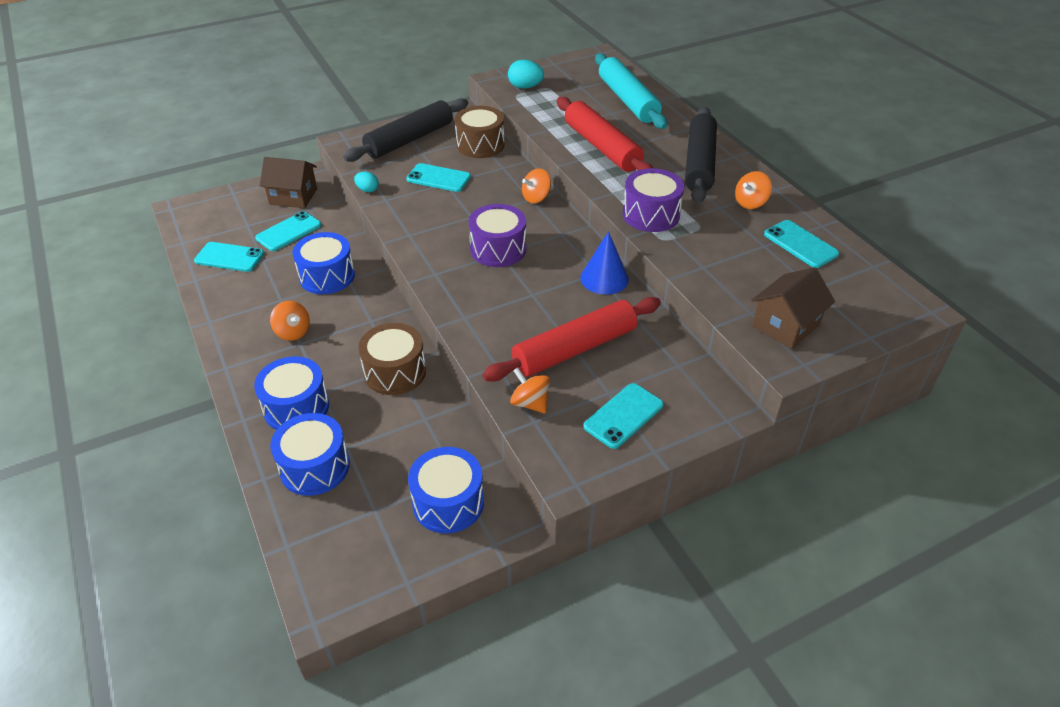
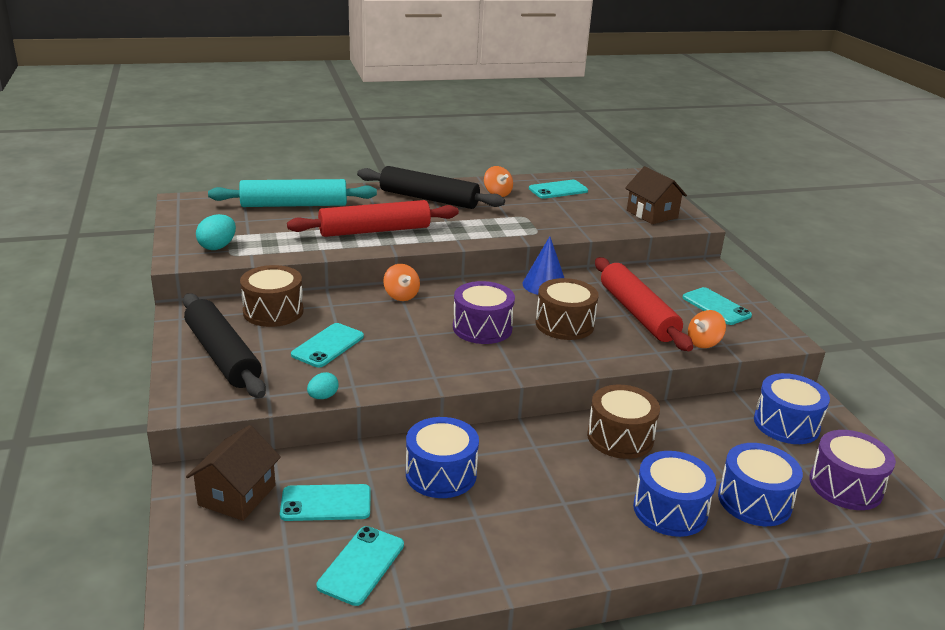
camera: 80 degrees left, 15 degrees down
(288, 232) = (326, 503): turquoise phone -> turquoise phone turned 60 degrees counterclockwise
(293, 332) = (542, 507): orange spinning top -> none
(527, 298) = (564, 324): none -> brown drum
(651, 214) = (499, 230): purple drum -> purple drum (845, 486)

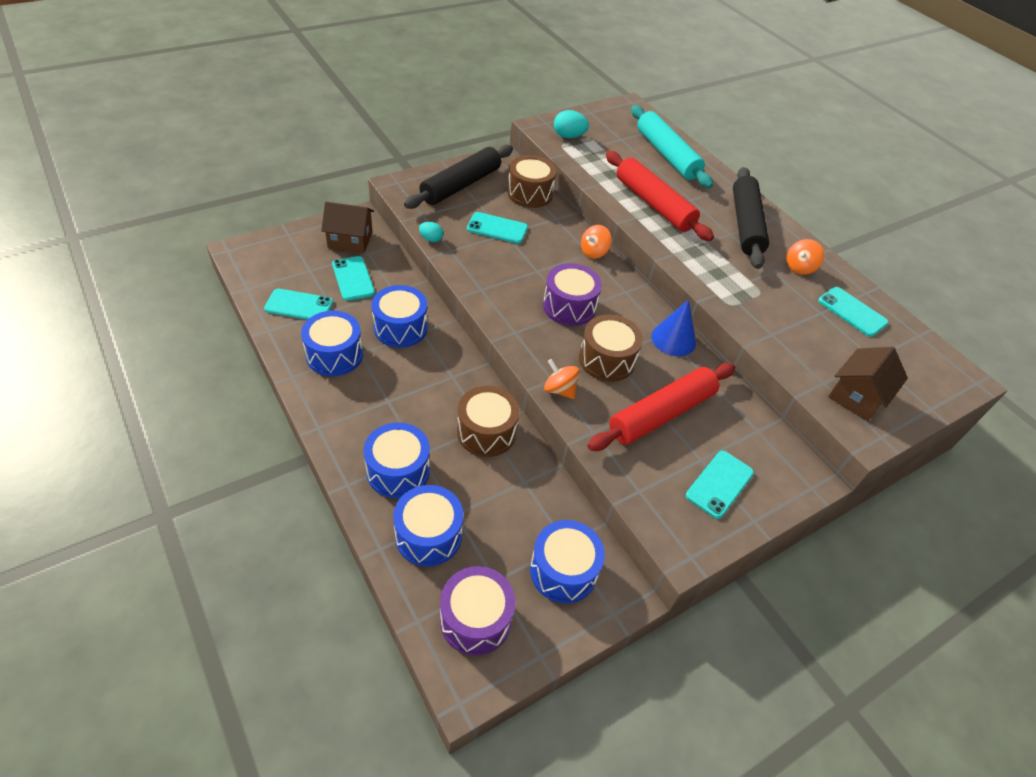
camera: 70 degrees right, 20 degrees up
(473, 540) = (334, 355): none -> blue drum
(703, 343) = (632, 471): orange spinning top -> orange spinning top (559, 389)

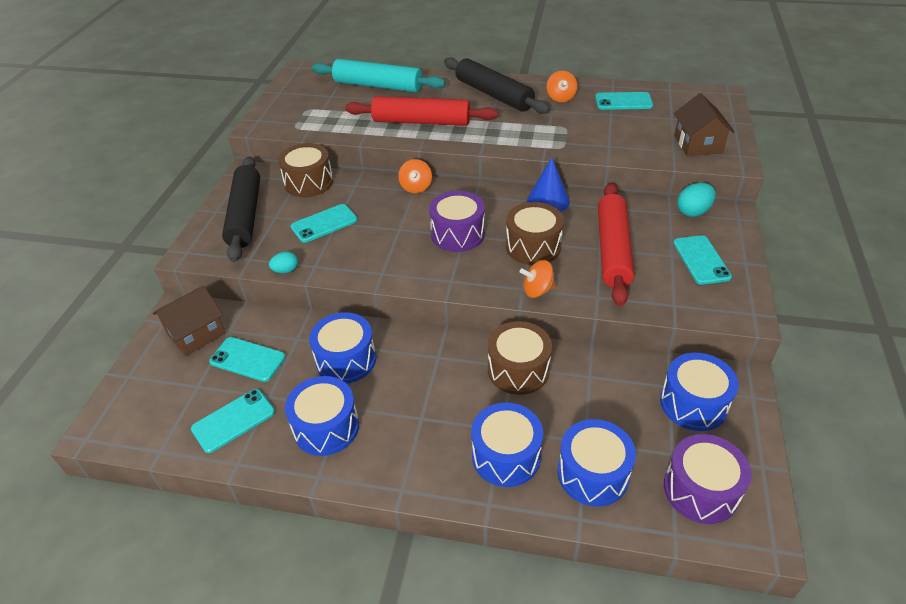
camera: 40 degrees left, 5 degrees down
(568, 136) = (291, 118): turquoise egg -> turquoise egg (693, 212)

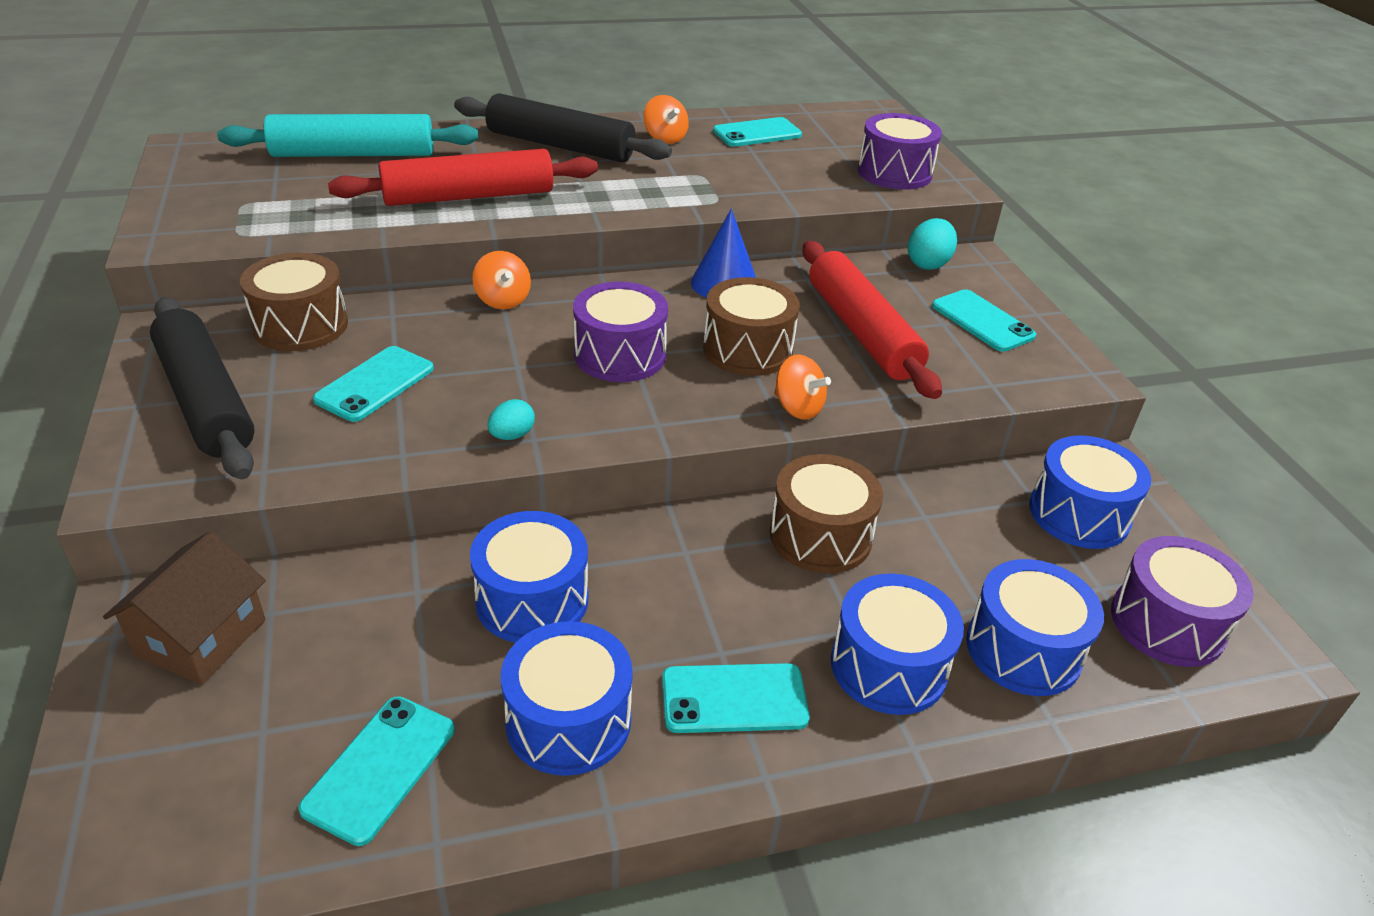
camera: 30 degrees left, 5 degrees down
(247, 359) = (341, 652): turquoise phone -> turquoise phone (734, 699)
(286, 270) = (351, 473): turquoise egg -> turquoise egg (512, 435)
(537, 290) = (798, 408): orange spinning top -> orange spinning top turned 105 degrees counterclockwise
(697, 144) = (894, 173): brown house -> purple drum

